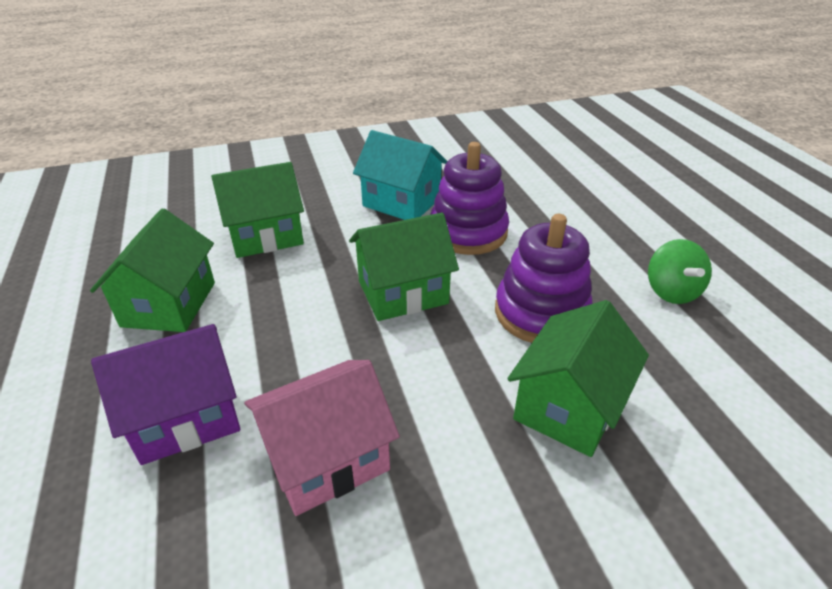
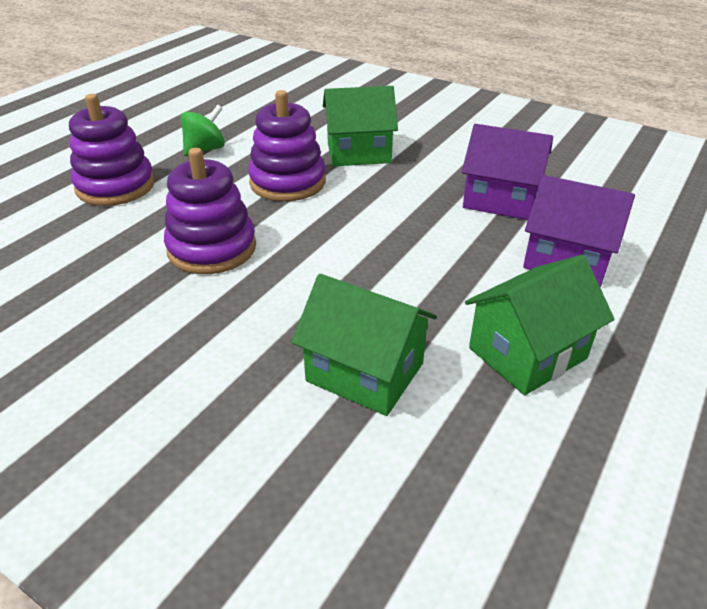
camera: 130 degrees left, 0 degrees up
(326, 458) = (500, 200): pink house -> purple house
(401, 202) = (192, 314): turquoise house -> none
(403, 292) = (338, 241): green house -> none
(621, 222) = (115, 186): none -> purple stacking toy

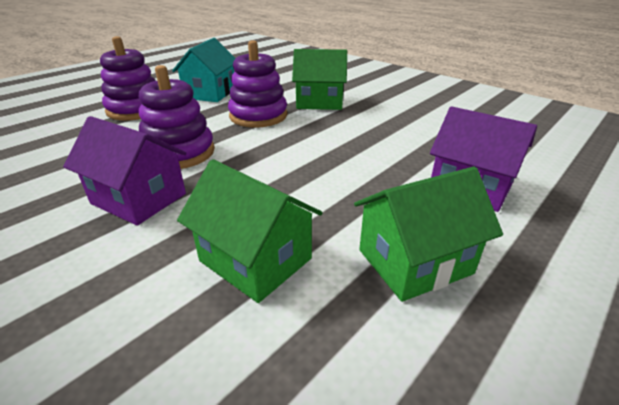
camera: 10 degrees right, 5 degrees down
(205, 149) = (210, 93): green spinning top -> turquoise house
(500, 200) = (422, 139): purple house -> purple house (139, 199)

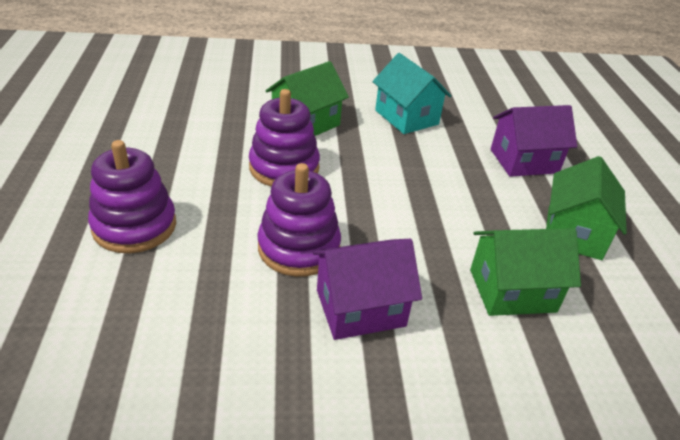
camera: 50 degrees left, 5 degrees up
(210, 93) = (173, 161): turquoise house -> turquoise house (406, 117)

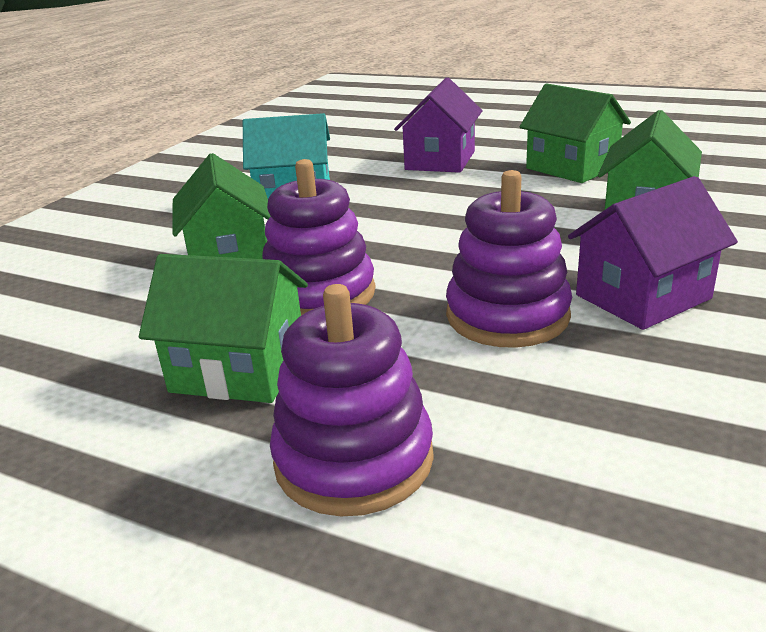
camera: 55 degrees left, 10 degrees down
(194, 166) = (239, 369): none -> green house
(360, 308) = (643, 297): purple house -> purple house turned 45 degrees clockwise

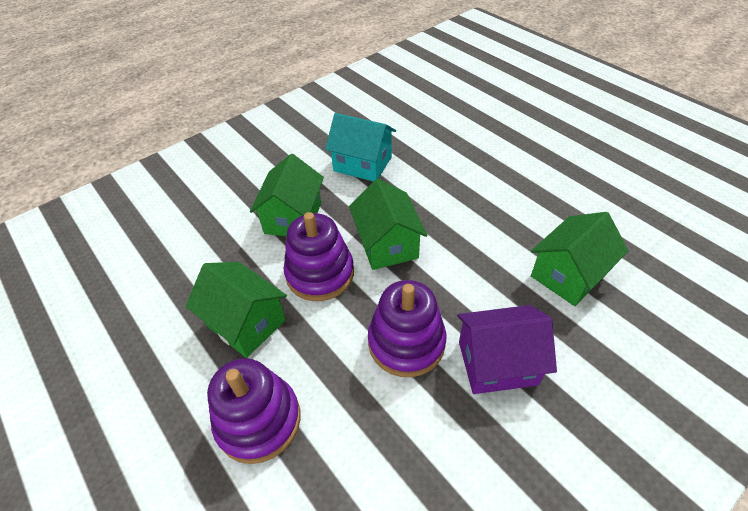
camera: 25 degrees right, 20 degrees up
(440, 160) = (476, 156): purple house -> none
(571, 168) = (558, 200): green house -> green house (387, 244)

